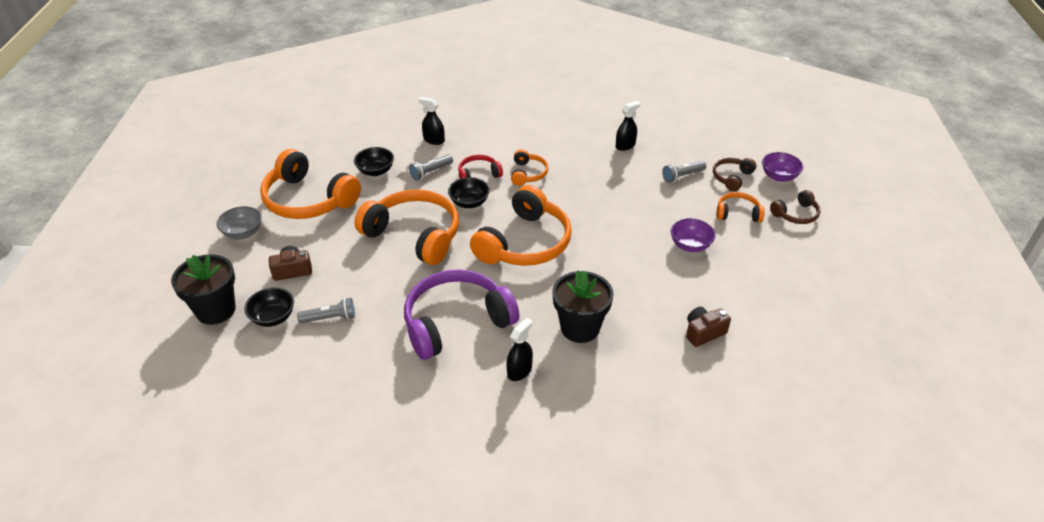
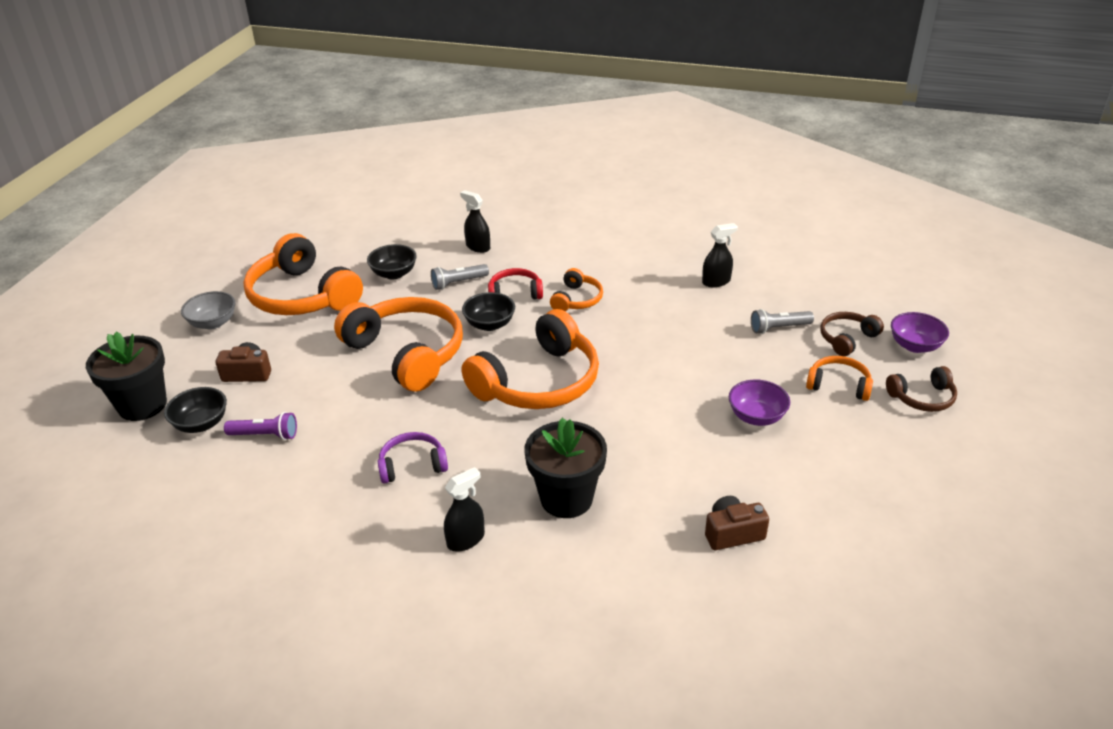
camera: 15 degrees right, 5 degrees down
(330, 318) = (265, 435): grey flashlight -> purple flashlight
(456, 322) = (412, 465): purple headphones -> purple headphones, size x0.49

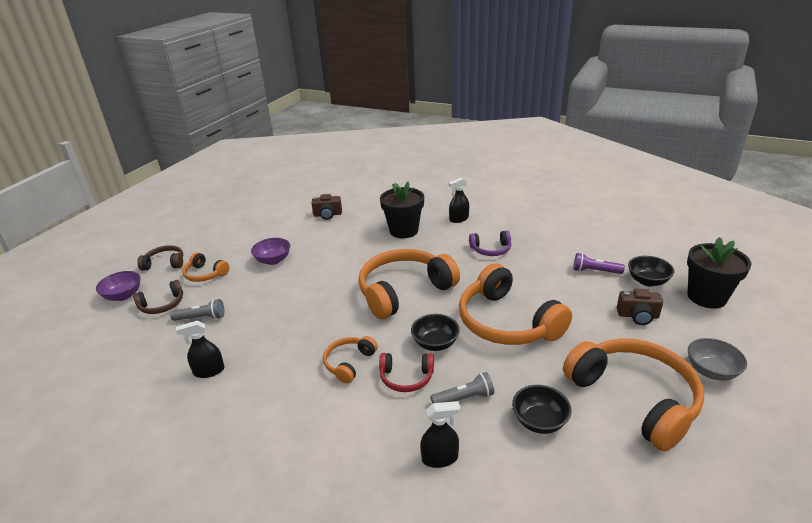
camera: 170 degrees left, 5 degrees down
(478, 247) = (440, 458): black spray bottle -> black spray bottle turned 60 degrees counterclockwise

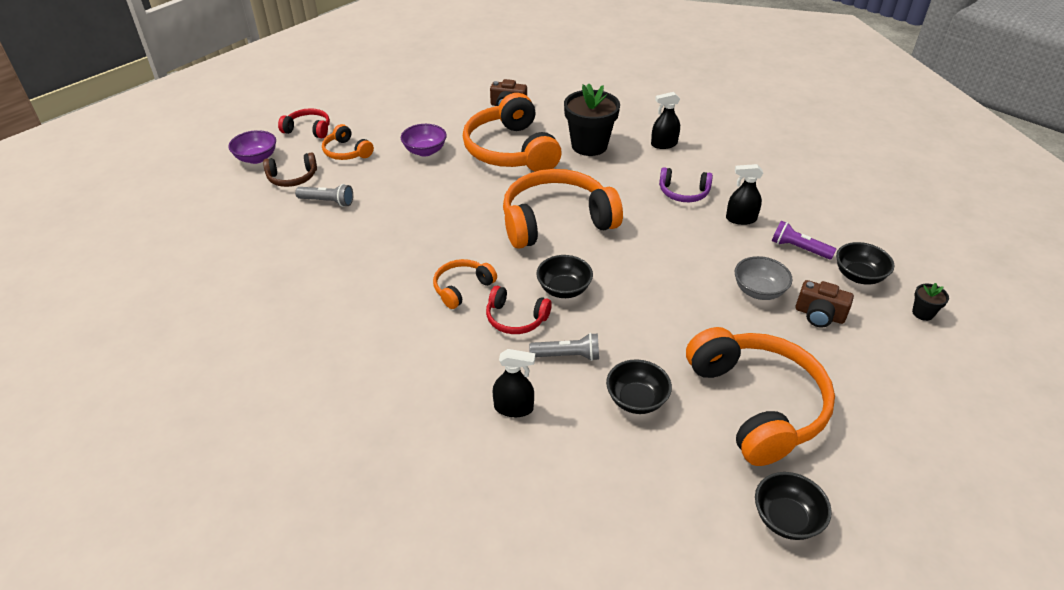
camera: 15 degrees right, 10 degrees up
(165, 263) = (308, 129): brown headphones -> red headphones
(209, 371) = (318, 261): black spray bottle -> black spray bottle (741, 219)
(507, 322) = (657, 285): orange headphones -> orange headphones (511, 150)
(706, 297) = (922, 313): black flower pot -> black flower pot, size x0.44
(711, 371) = (868, 399): grey bowl -> grey bowl (758, 291)
(714, 491) = (786, 519): none -> black bowl

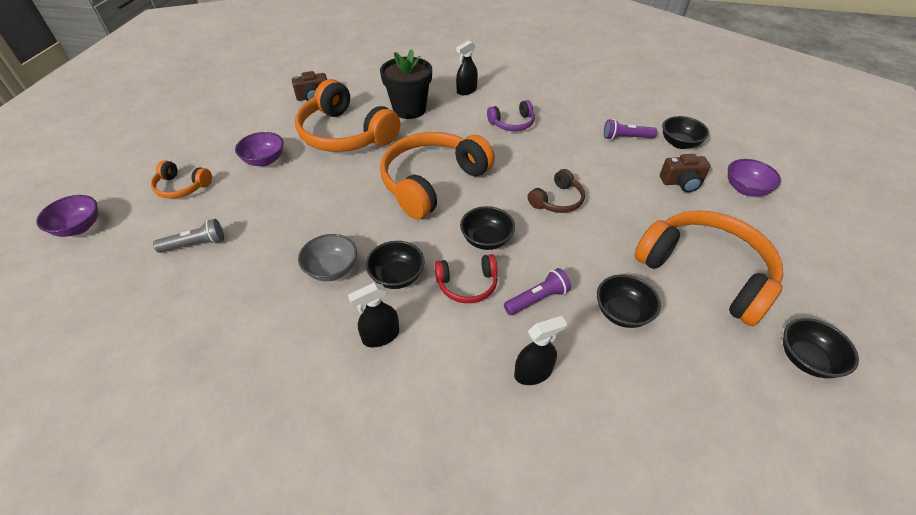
camera: 30 degrees left, 5 degrees up
(292, 178) = (137, 233): brown headphones -> brown headphones (557, 200)
(308, 129) = (123, 178): red headphones -> none
(462, 288) = (397, 276): orange headphones -> black bowl
(567, 356) = (537, 299): grey flashlight -> purple flashlight
(741, 219) = (569, 129): black spray bottle -> black spray bottle (380, 336)
(758, 291) = (628, 180): grey bowl -> grey bowl (332, 269)
(891, 349) = (745, 189): none -> purple bowl
(922, 313) = (739, 155): black flower pot -> none

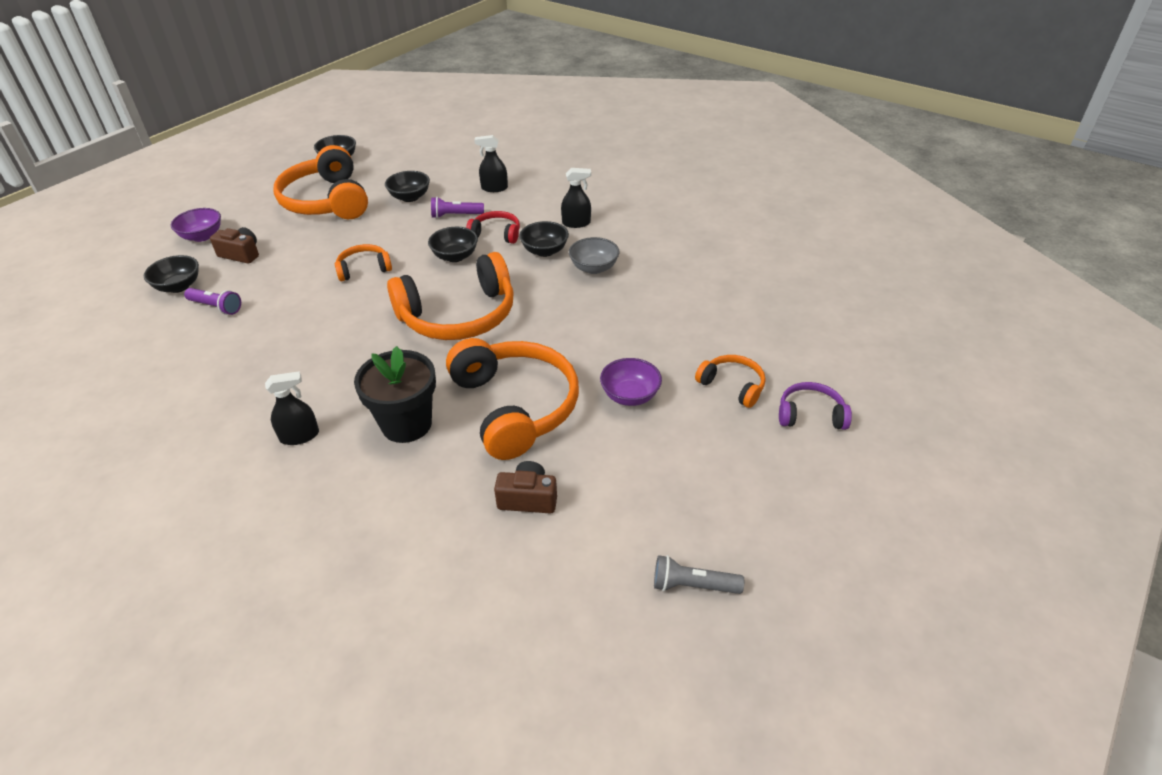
camera: 155 degrees left, 5 degrees down
(79, 227) = (839, 366): purple bowl -> none
(195, 244) = (712, 317): grey flashlight -> grey flashlight (692, 585)
(512, 123) = (305, 361): purple headphones -> purple headphones (810, 415)
(557, 200) = (364, 269): brown headphones -> orange headphones

